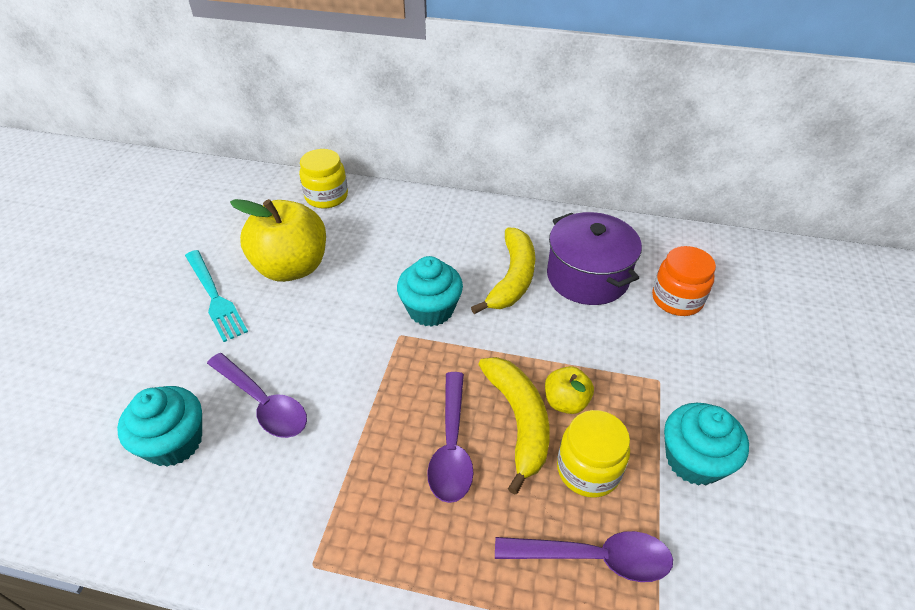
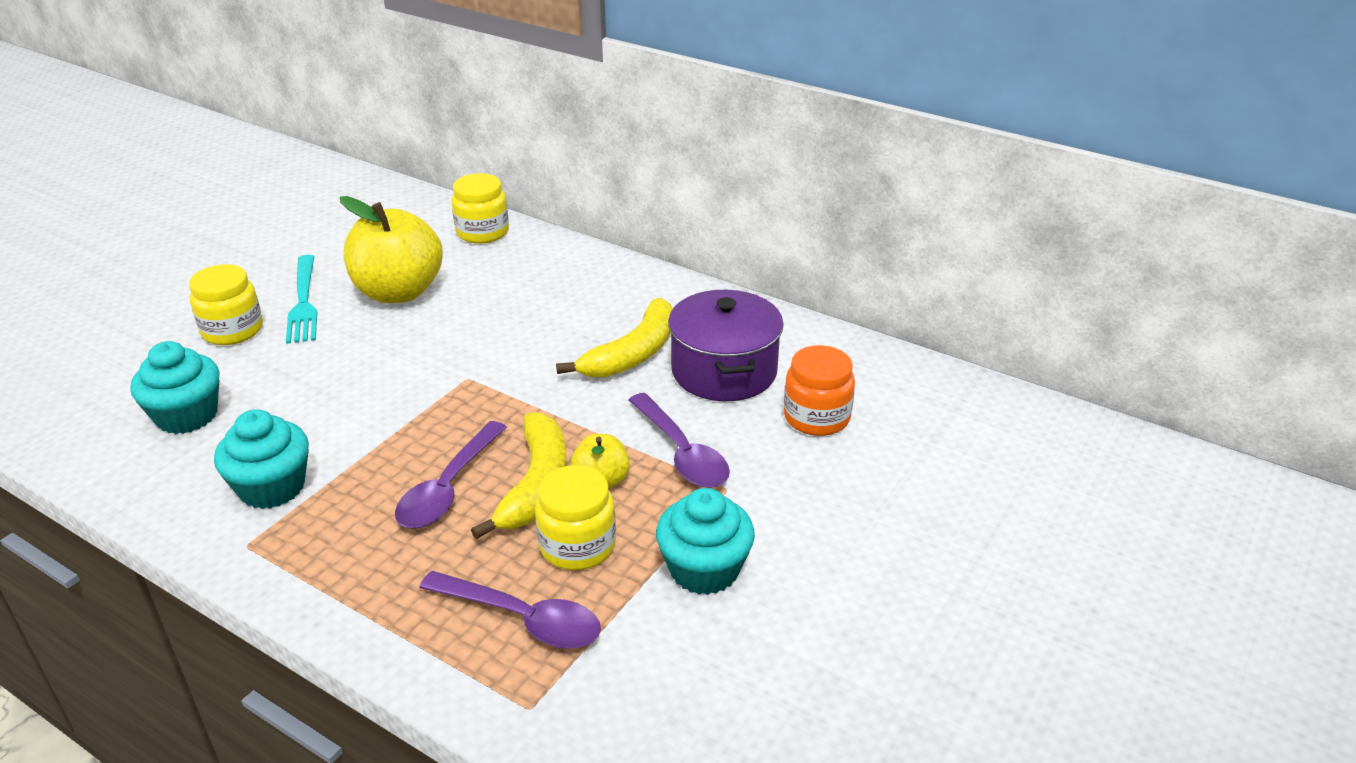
camera: 20 degrees right, 10 degrees down
(166, 341) = (232, 330): none -> yellow jar
(263, 403) = (289, 404): purple spoon -> purple spoon (682, 453)
(431, 309) = (518, 363): turquoise cupcake -> turquoise cupcake (272, 487)

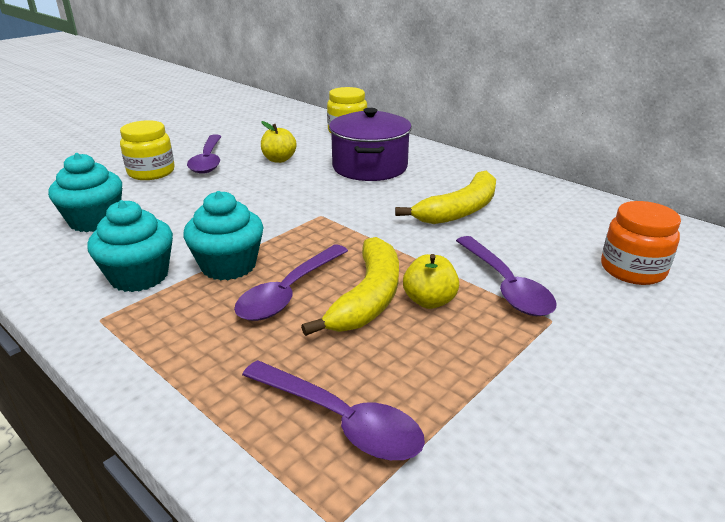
camera: 10 degrees right, 5 degrees down
(304, 303) = (208, 160): turquoise fork -> purple spoon
(399, 292) = (279, 159): yellow apple -> yellow apple, size x0.49
(577, 545) = (403, 354): yellow jar -> none
(704, 569) = (535, 393): turquoise cupcake -> turquoise cupcake (228, 265)
(724, 371) = (540, 228): purple pot -> purple pot (369, 167)

